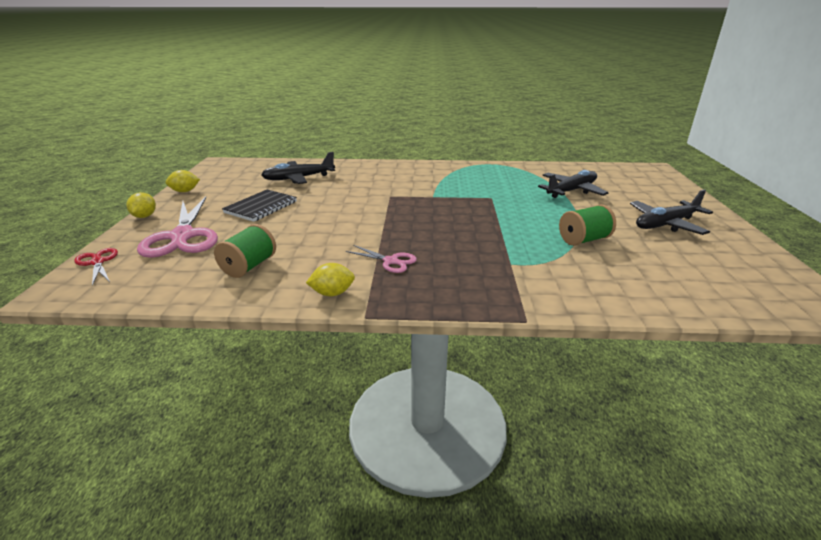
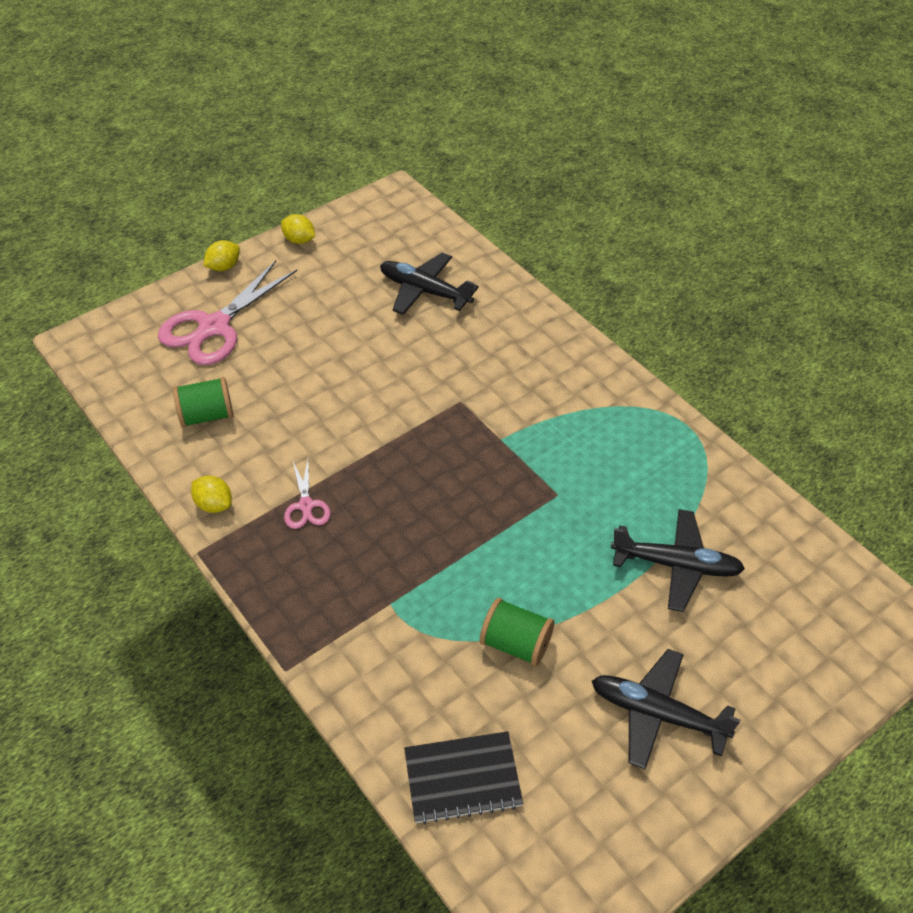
camera: 50 degrees right, 20 degrees up
(97, 262) = (129, 320): red scissors -> none
(261, 207) = (323, 325): black notebook -> black notebook (462, 778)

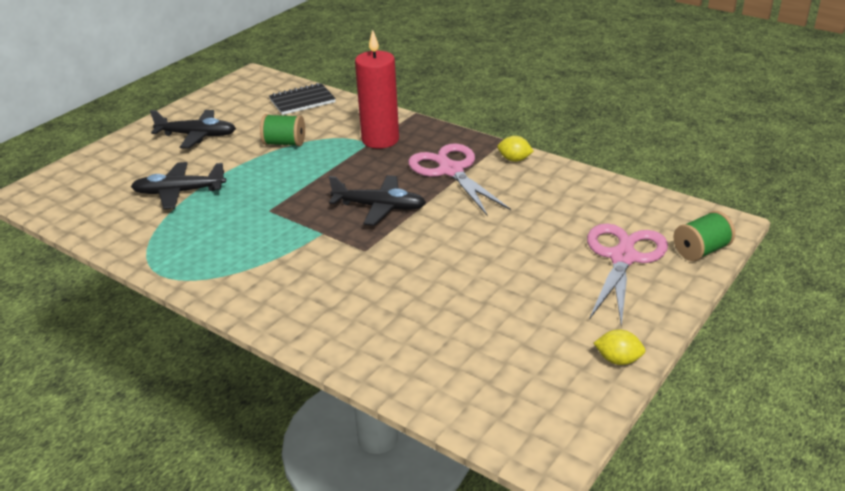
camera: 165 degrees right, 15 degrees down
(207, 415) = (566, 200): green spool -> green spool (701, 251)
(224, 267) = (670, 312): yellow lemon -> none
(306, 505) = (451, 171): pink scissors -> pink scissors, size x2.06
(370, 607) = (380, 140): none -> red candle
(424, 291) = (442, 335): black plane -> black plane (379, 207)

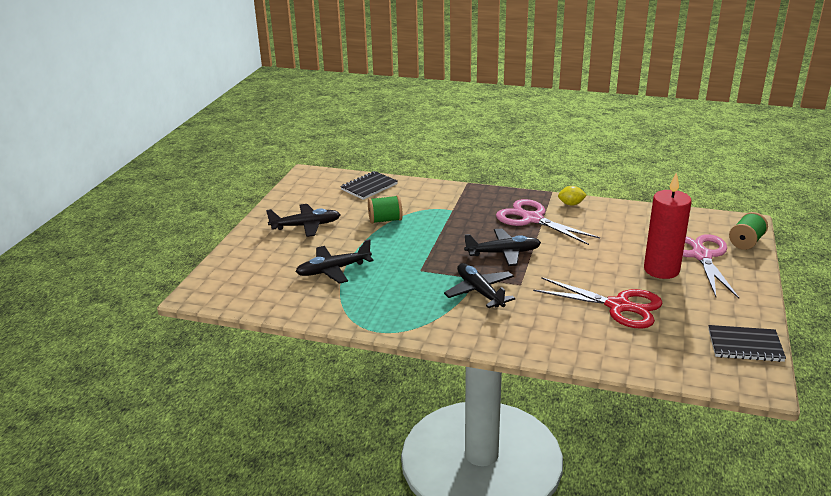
camera: 20 degrees left, 5 degrees down
(310, 250) = (479, 292): none -> black plane
(380, 140) = (459, 206): red candle -> red candle (661, 270)
(457, 303) = (618, 306): none -> red scissors
(574, 394) = (745, 345): none -> black notebook
(618, 360) = (753, 319): yellow lemon -> none

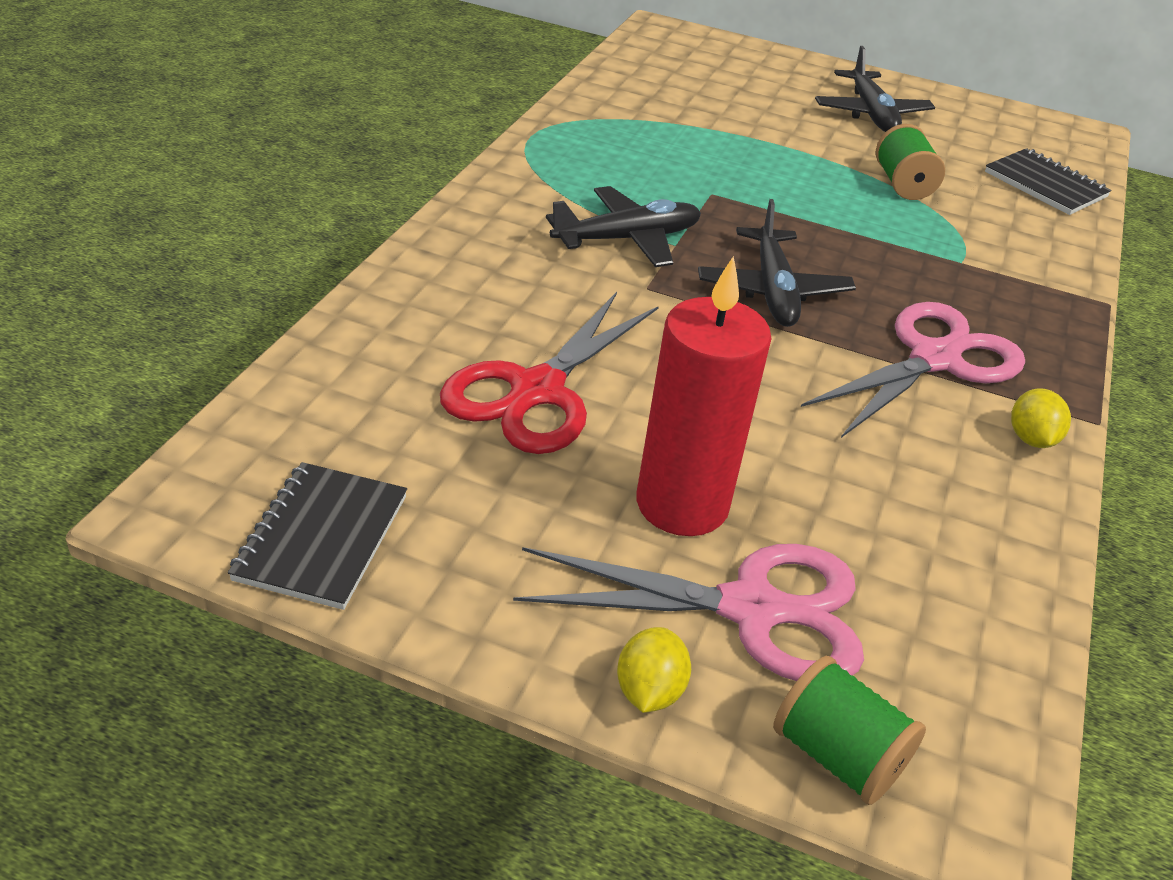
camera: 90 degrees right, 10 degrees up
(333, 270) = (719, 121): black plane -> none
(751, 272) = (649, 691): none -> yellow lemon

